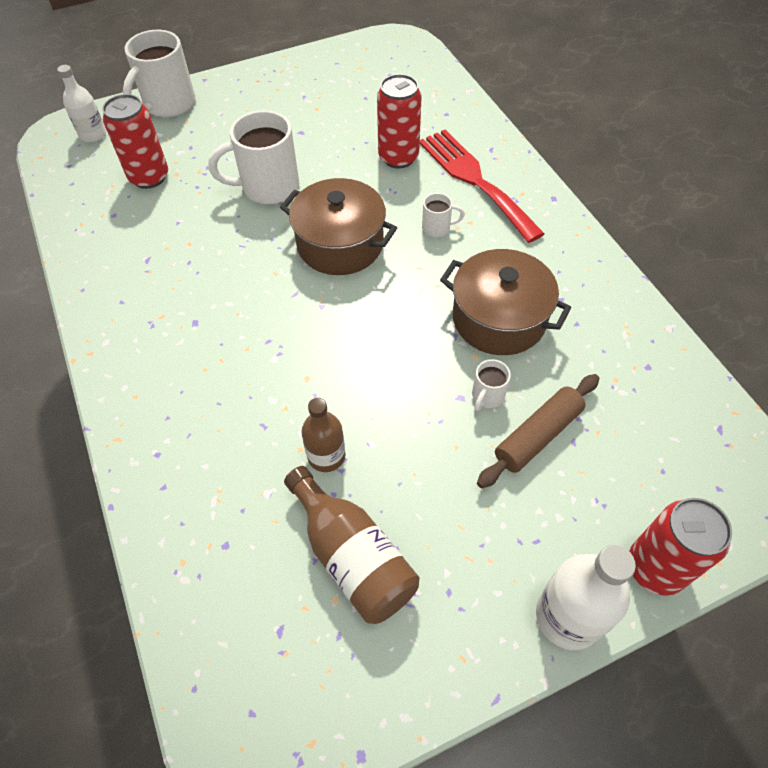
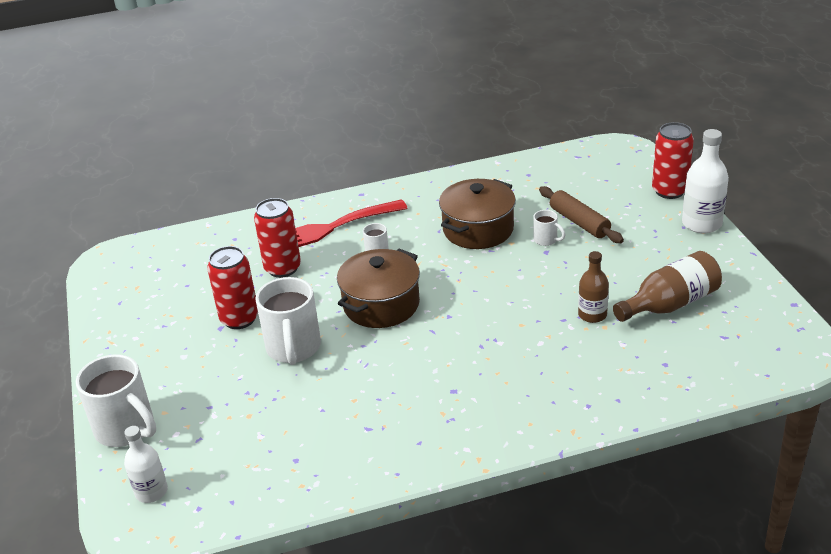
camera: 80 degrees left, 20 degrees down
(149, 177) = (246, 436): red can -> red can (239, 319)

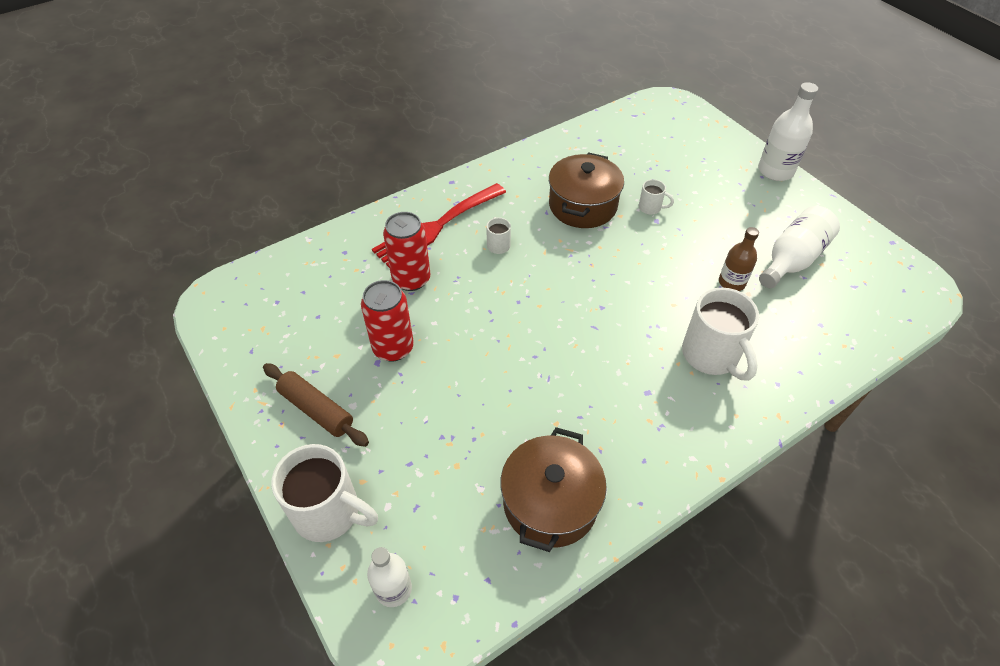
camera: 20 degrees left, 15 degrees up
(293, 348) = (466, 373): white mug -> white mug (711, 356)
(381, 304) = (530, 305): brown pot -> brown pot (550, 503)
(579, 222) = (670, 184): brown rolling pin -> brown rolling pin (316, 409)
(669, 191) = (731, 141): red can -> none
(670, 304) = (792, 259): brown bottle -> white bottle

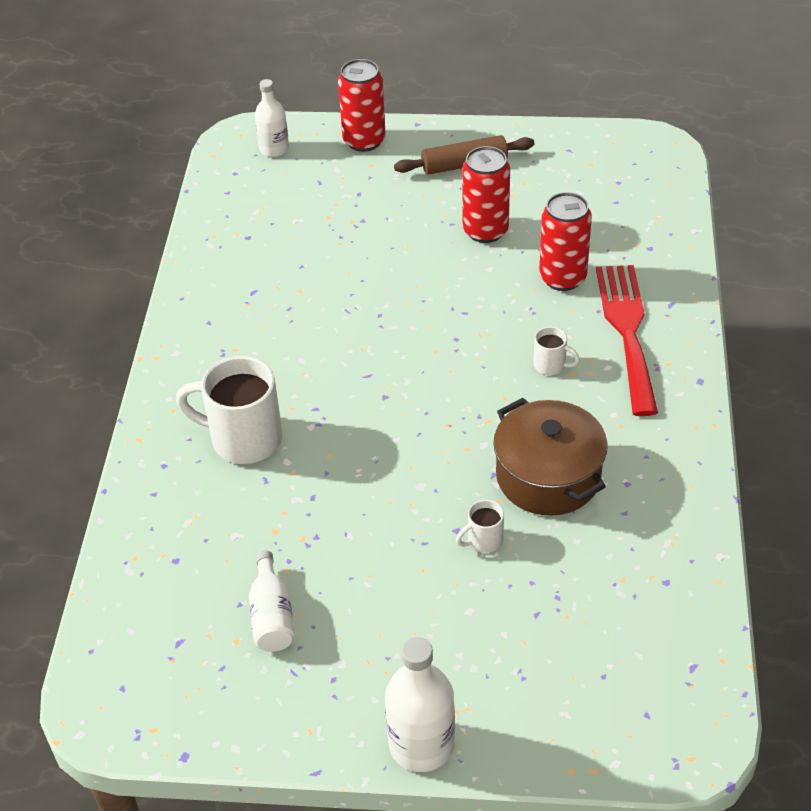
camera: 130 degrees right, 5 degrees down
(329, 512) = (364, 141): white mug -> red can
(550, 503) = (241, 250): brown pot -> none
(731, 282) = (303, 528): brown bottle -> none
(792, 259) = (272, 616): white bottle -> white bottle, size x0.66

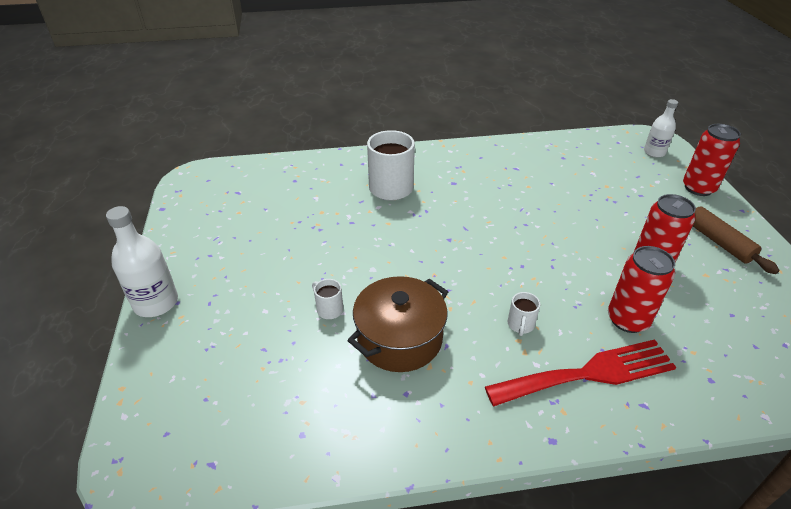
camera: 75 degrees right, 5 degrees down
(272, 616) = (257, 222): white bottle -> none

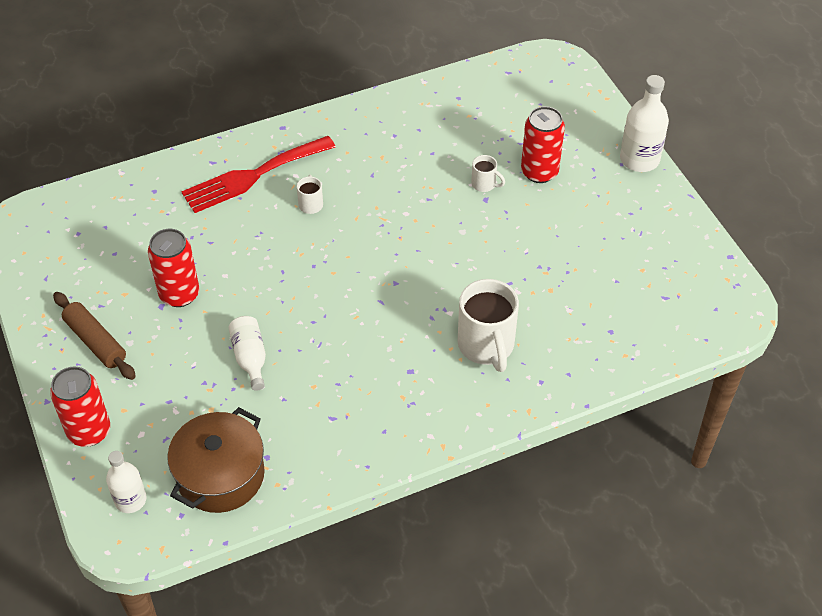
camera: 165 degrees right, 10 degrees up
(399, 338) = (413, 172): brown pot -> brown pot (220, 475)
(579, 209) = (250, 358): none -> white bottle
(627, 320) = (213, 228): red can -> red can (539, 172)

